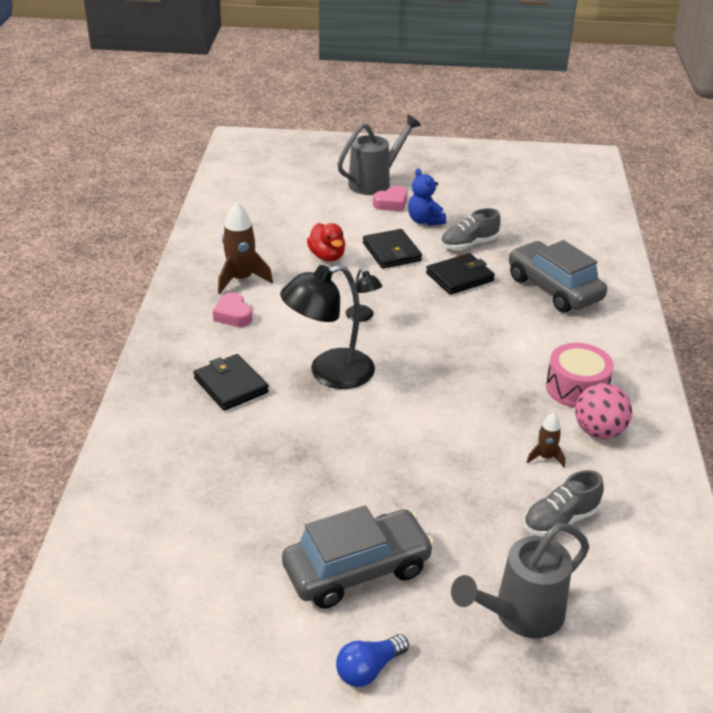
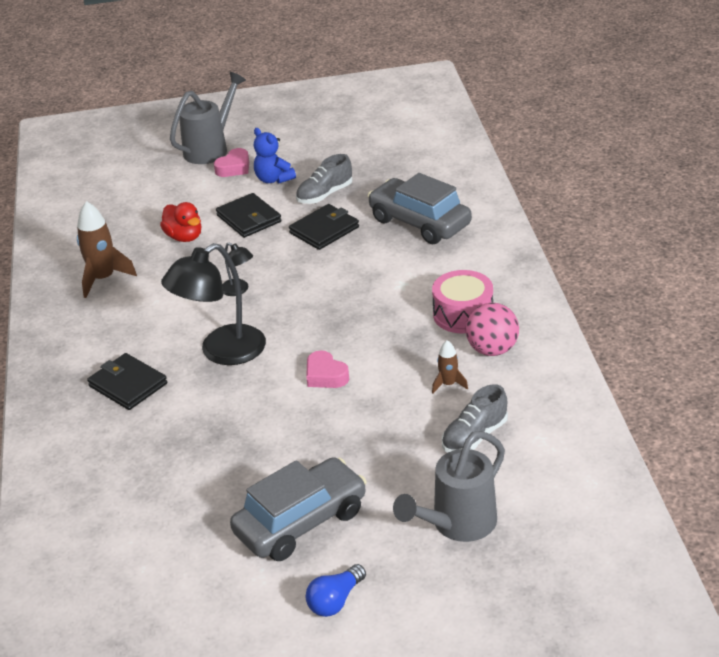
camera: 10 degrees left, 0 degrees up
(233, 315) = (107, 316): pink heart -> pink heart (325, 375)

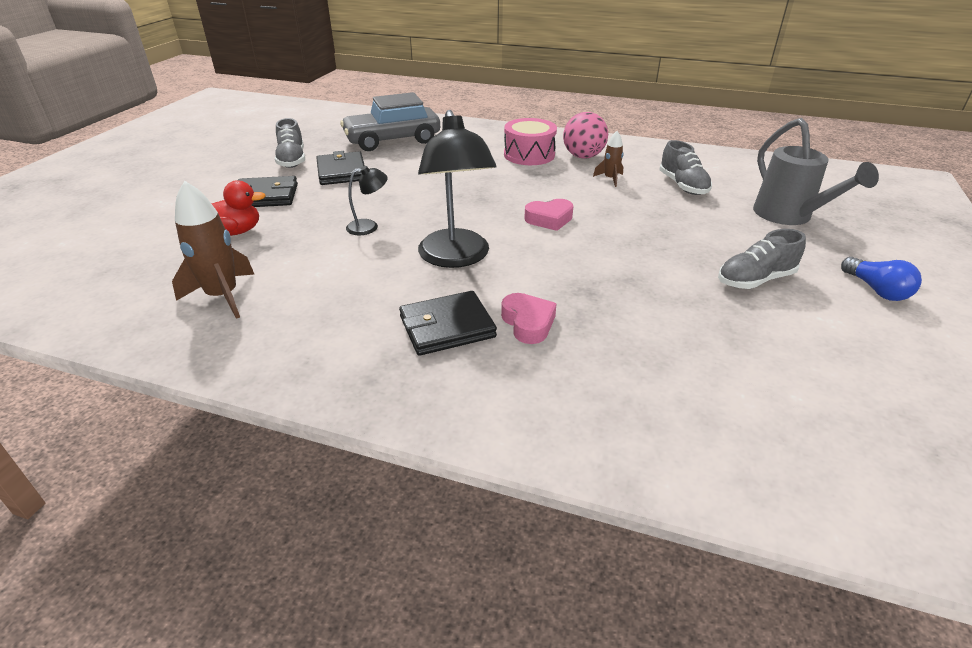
camera: 65 degrees left, 0 degrees up
(210, 149) = (116, 186): grey watering can -> none
(234, 168) = (172, 183): pink heart -> pink heart (528, 323)
(273, 179) = (227, 172): blue teddy bear -> none
(301, 522) = (755, 280): grey car -> grey shoe

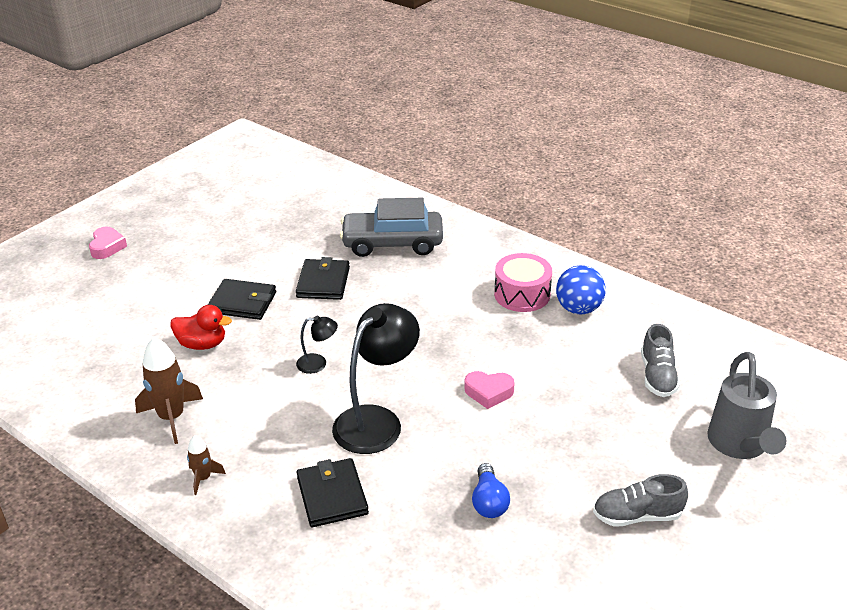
camera: 20 degrees right, 0 degrees up
(292, 160) = (283, 255): grey shoe -> none
(447, 327) = (332, 495): black wallet -> black wallet turned 75 degrees clockwise
(456, 258) = (377, 421): black lamp -> black lamp turned 150 degrees counterclockwise
(528, 323) = (400, 509): pink heart -> pink heart (107, 247)
(583, 156) = (578, 309): pink ball -> blue ball
(610, 179) = (586, 349): brown rocket -> brown rocket (203, 478)
(876, 290) = (749, 558): blue light bulb -> blue light bulb (489, 502)

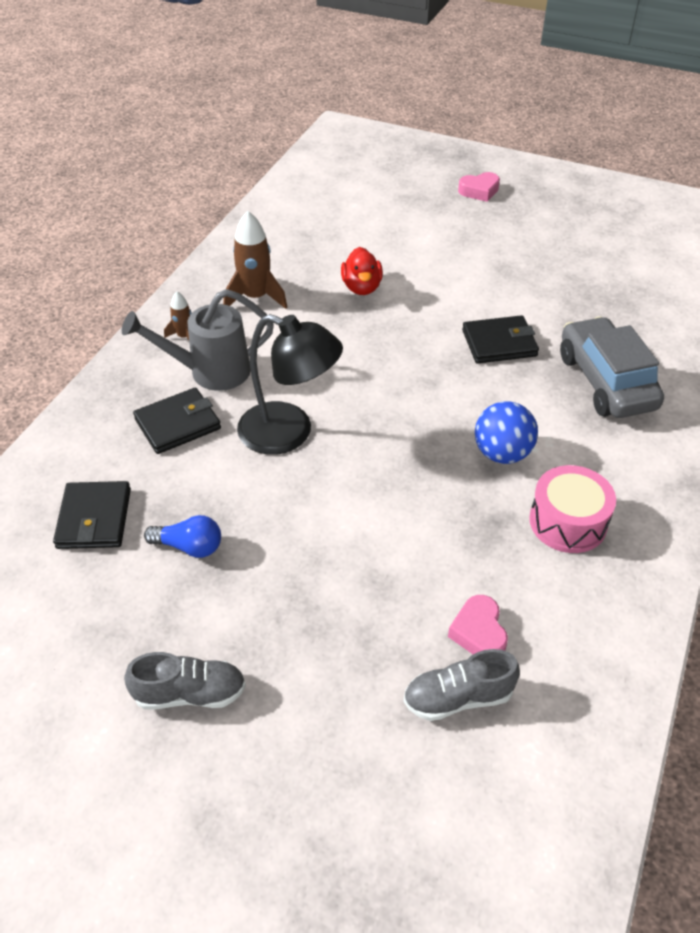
camera: 75 degrees right, 10 degrees up
(242, 302) = (437, 295): black wallet -> black wallet (94, 518)
(318, 363) = (362, 371): black lamp -> none
(488, 392) = (364, 518): pink heart -> pink heart (479, 632)
(489, 502) = (189, 547): blue light bulb -> blue light bulb turned 150 degrees counterclockwise
(578, 309) = (566, 588): blue ball -> blue ball (502, 453)
(637, 516) = (190, 693): grey shoe -> grey shoe turned 105 degrees clockwise
(739, 445) = (344, 814): grey watering can -> grey watering can (211, 372)

